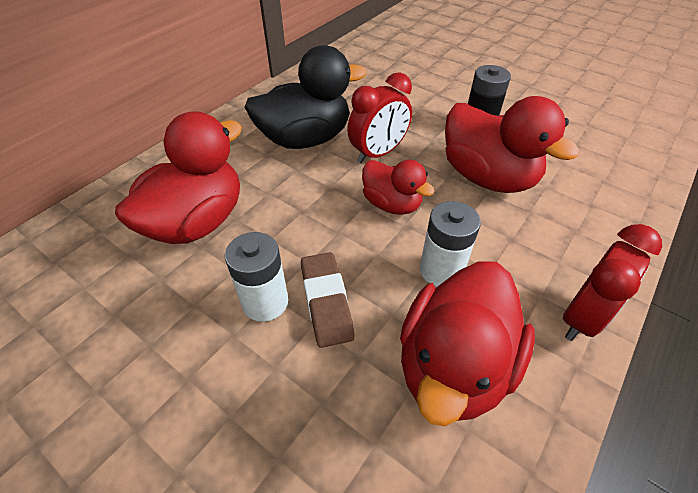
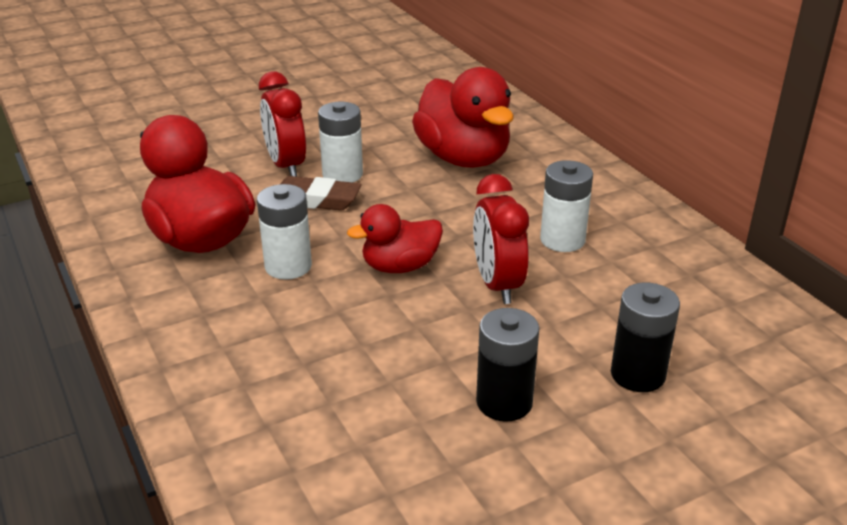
camera: 115 degrees right, 15 degrees down
(305, 139) = (562, 240): black duck -> white battery
(417, 92) = (637, 374): none -> black battery
(487, 177) = (387, 356): red duck -> none
(582, 317) = (158, 326): red clock -> red clock (286, 165)

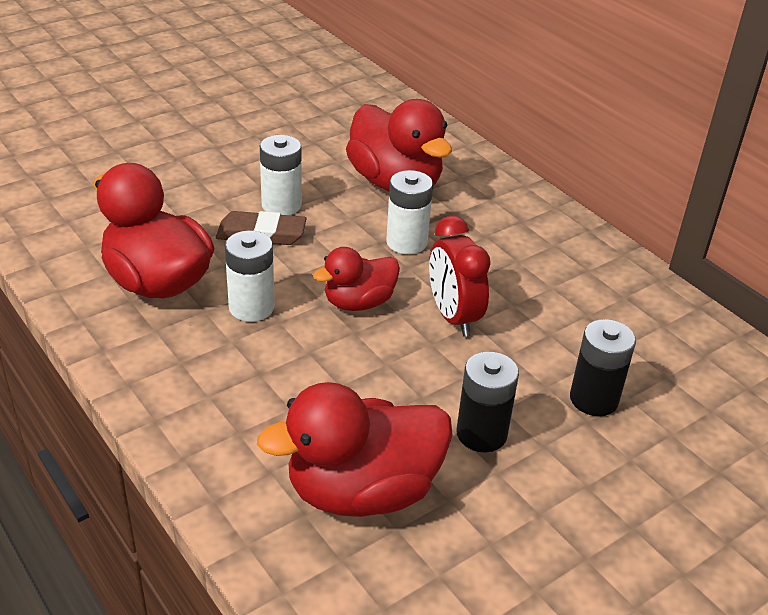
camera: 10 degrees left, 5 degrees up
(286, 165) = (223, 197): red clock -> none
(360, 452) = (362, 491): none -> red duck
(562, 240) = (504, 267): white battery -> white battery (406, 242)

